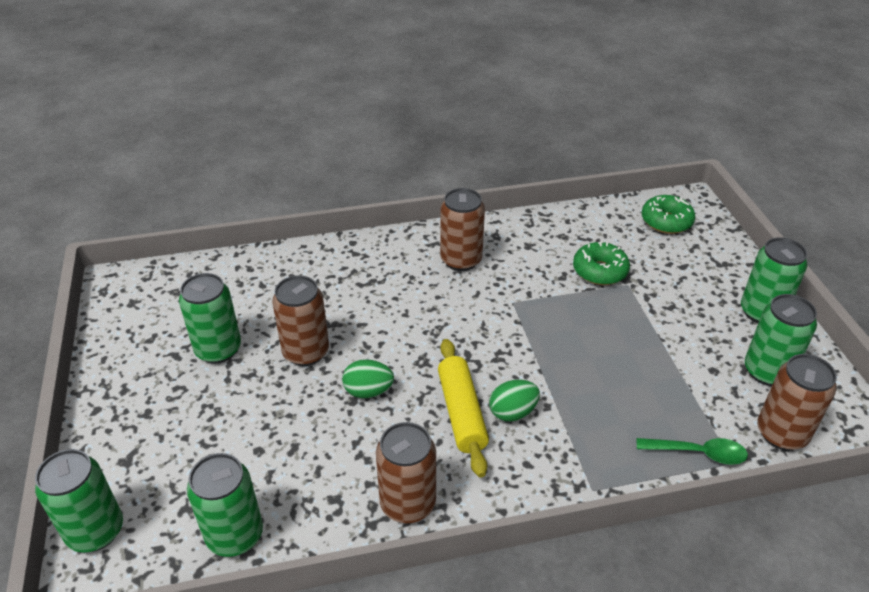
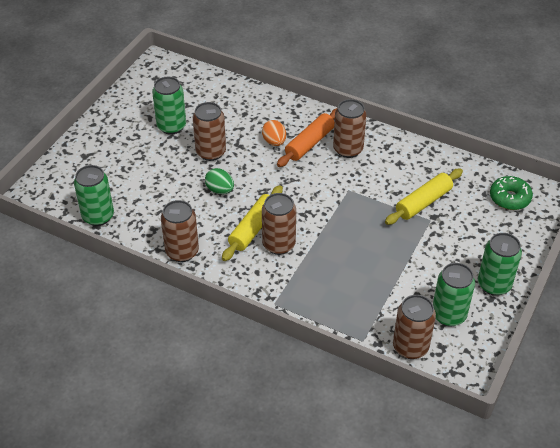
camera: 40 degrees right, 5 degrees up
(95, 531) = (48, 178): green can -> none
(370, 297) = (274, 142): none -> orange egg
(412, 276) = (309, 143): none -> orange rolling pin
(512, 412) = (279, 244): green egg -> brown can
(600, 271) = (423, 202): green donut -> yellow rolling pin
(698, 453) = (350, 324): green spoon -> none

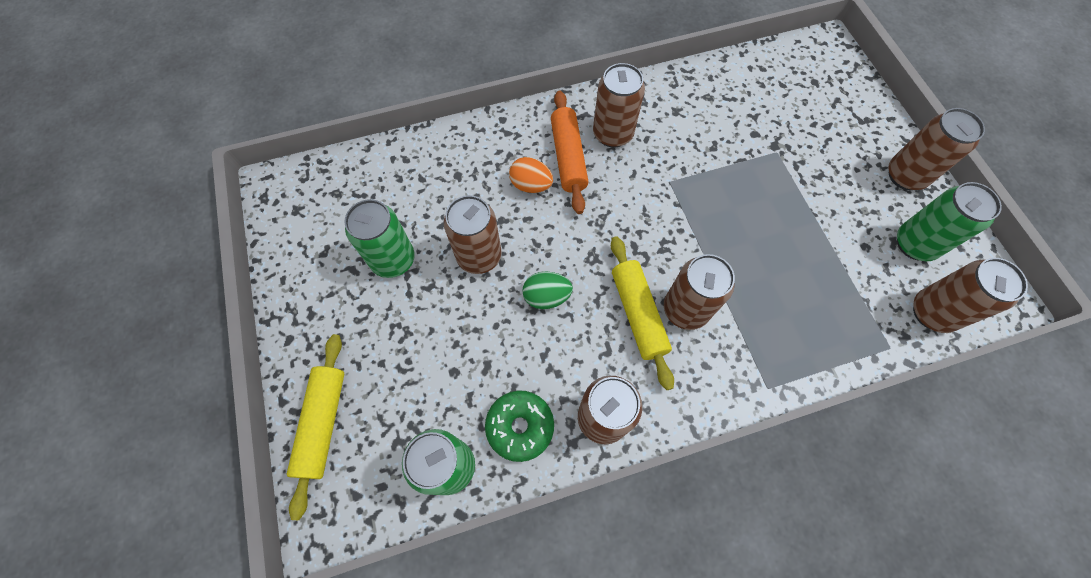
camera: 45 degrees left, 20 degrees up
(423, 202) = (748, 137): yellow rolling pin -> yellow rolling pin (323, 423)
(494, 284) = (905, 176): green can -> brown can
(509, 198) = (806, 72): green donut -> green donut (520, 427)

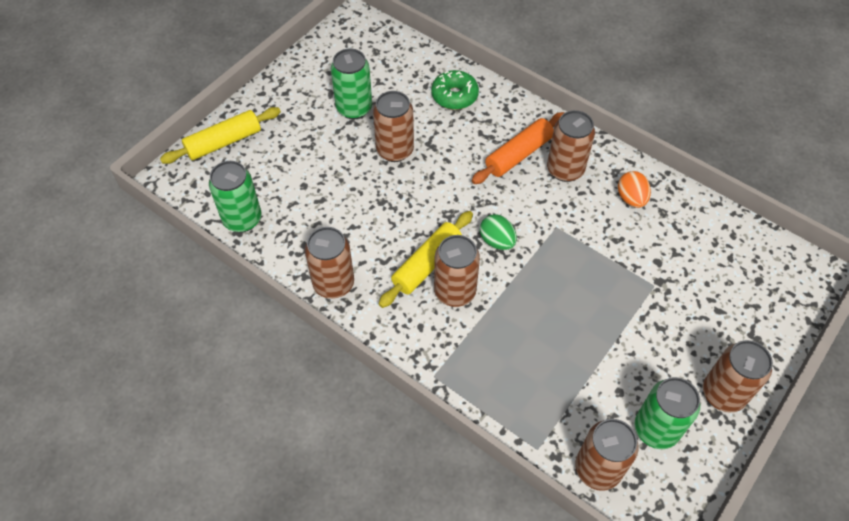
camera: 55 degrees right, 10 degrees down
(520, 427) = (294, 241): green donut -> green donut (454, 96)
(531, 185) = (475, 146): orange egg -> orange egg (631, 198)
(546, 297) = (396, 204): green egg -> green egg (497, 241)

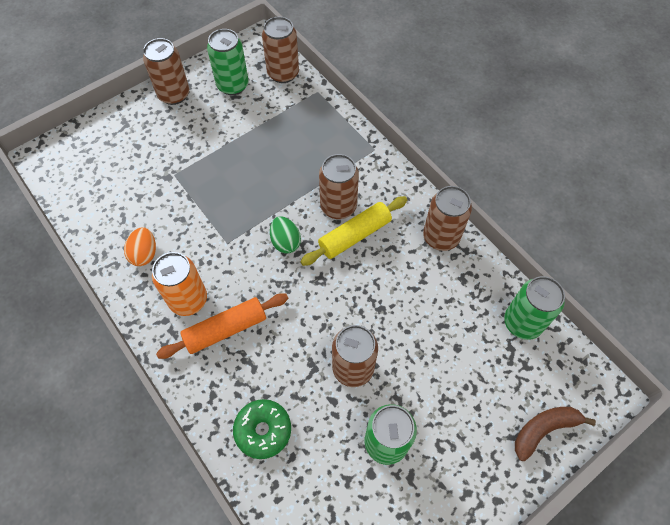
camera: 165 degrees left, 5 degrees up
(224, 142) = (544, 430): yellow rolling pin -> brown banana
(565, 169) = (188, 300): brown can -> orange can

